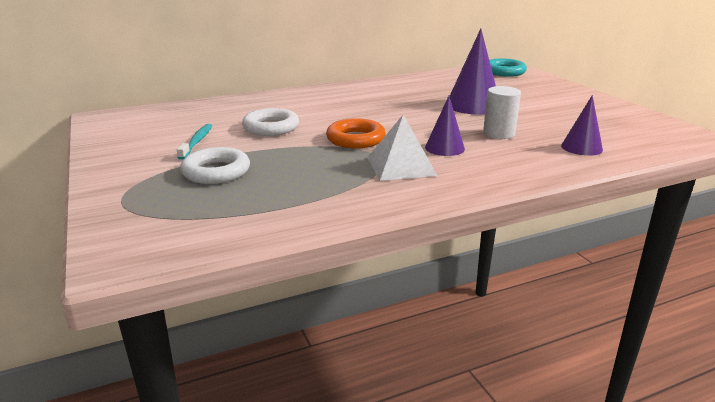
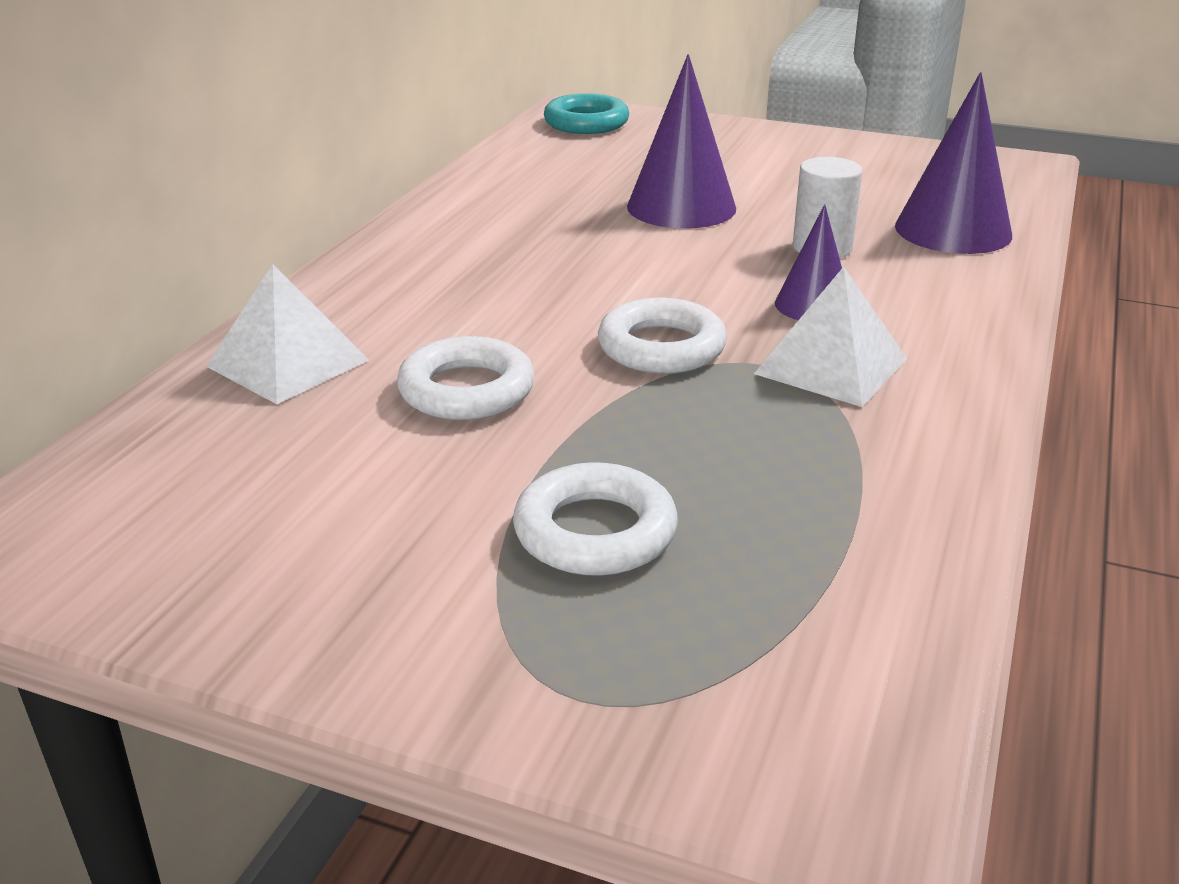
camera: 45 degrees left, 5 degrees up
(197, 142) = (398, 491): turquoise toothbrush -> none
(244, 105) = (288, 363): none -> white pyramid
(355, 139) = (661, 347): orange ring -> white ring
(581, 147) = (953, 230): purple cone -> purple cone, size x1.68

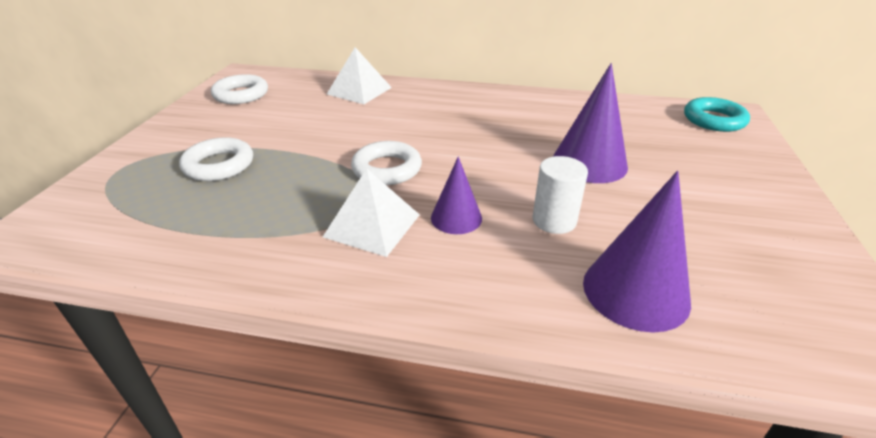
camera: 80 degrees right, 5 degrees up
(466, 390) = (338, 126): white ring -> white ring (241, 94)

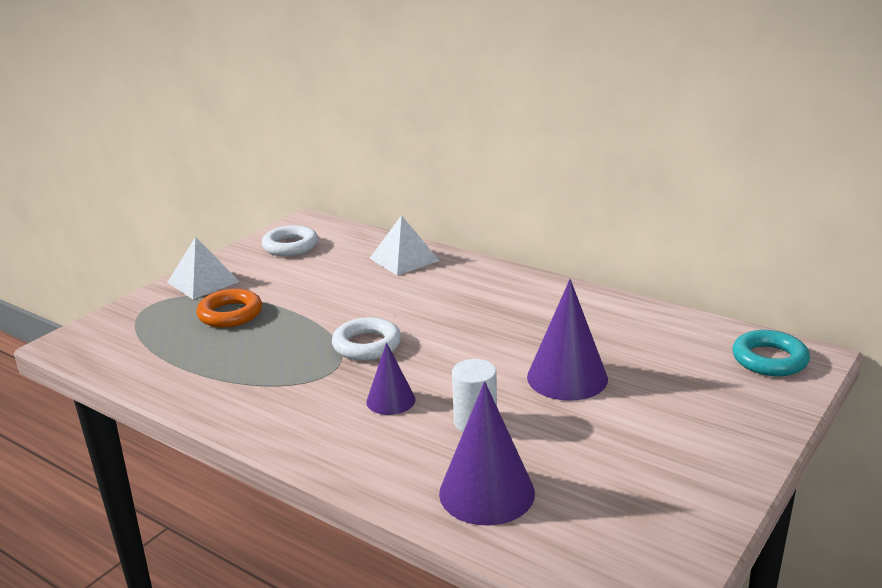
camera: 25 degrees right, 10 degrees down
(219, 165) = (230, 314): white ring -> orange ring
(372, 225) = (316, 391): white pyramid -> white pyramid (203, 282)

